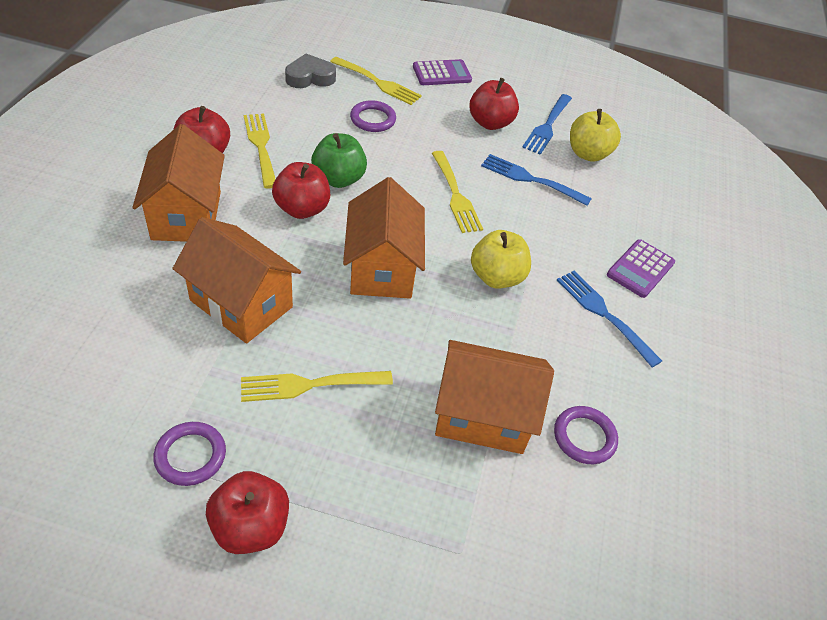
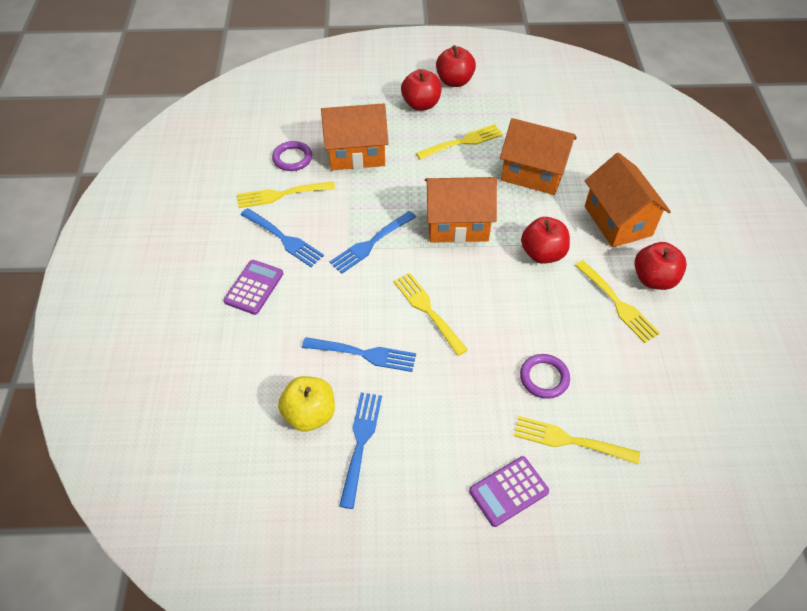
camera: 170 degrees right, 5 degrees up
(190, 456) = (502, 98): purple ring -> none
(310, 77) = (642, 418): grey heart -> none
(338, 179) = (533, 292): green apple -> none
(382, 268) = (457, 224): orange house -> orange house turned 75 degrees counterclockwise
(490, 123) = (425, 422): red apple -> red apple (421, 104)
(496, 277) = (371, 243): yellow apple -> blue fork
(604, 378) = (281, 194): none -> yellow fork

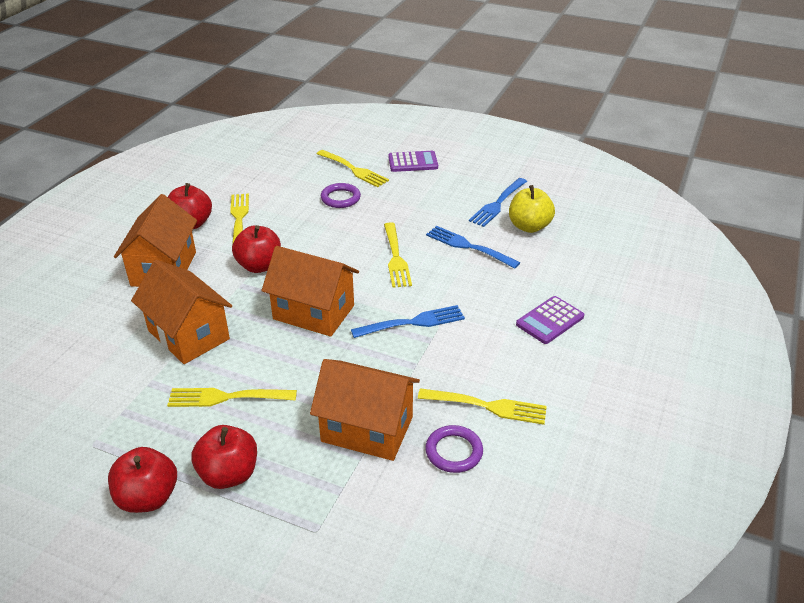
camera: 155 degrees left, 15 degrees down
(283, 239) = (503, 355): blue fork -> none

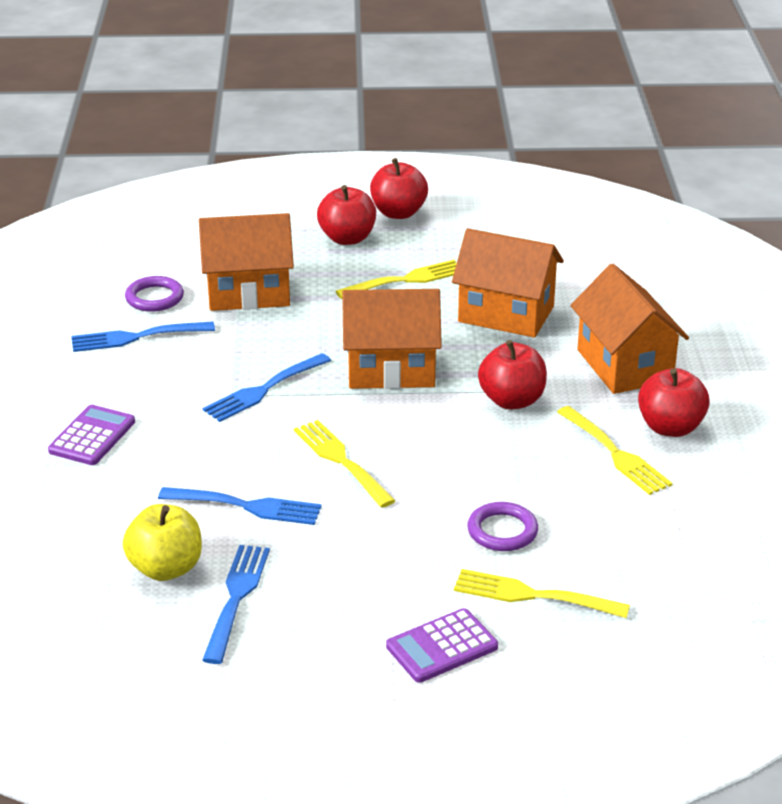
camera: 155 degrees right, 5 degrees down
(487, 406) = (136, 337): yellow fork -> blue fork

